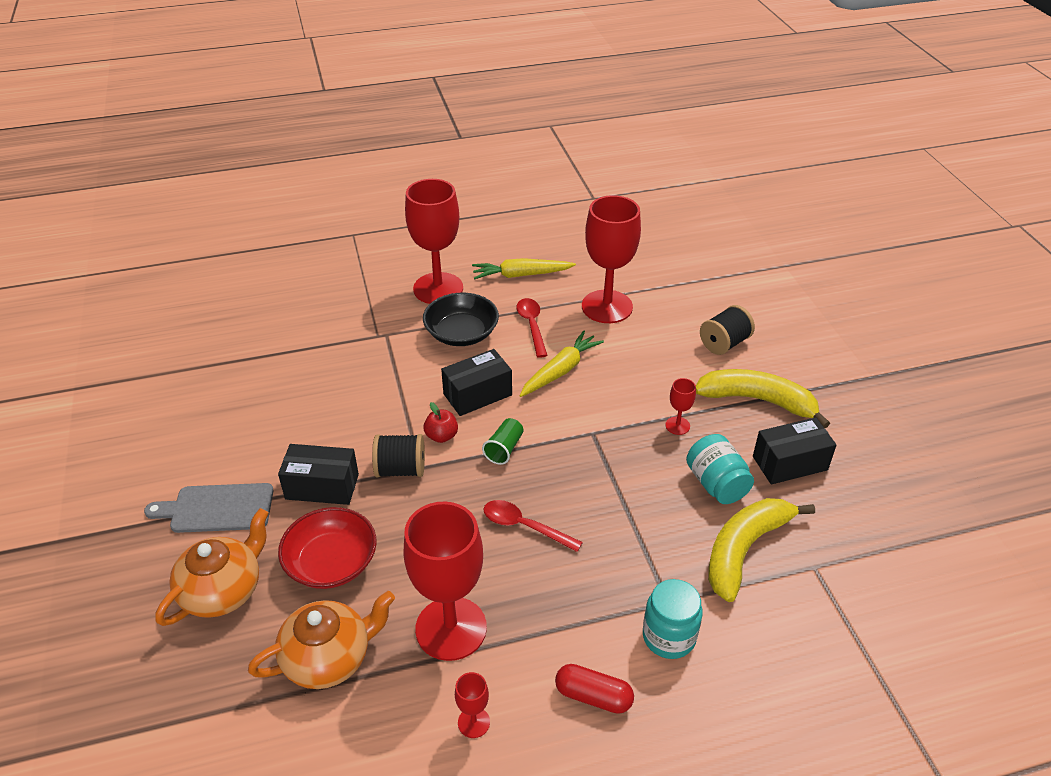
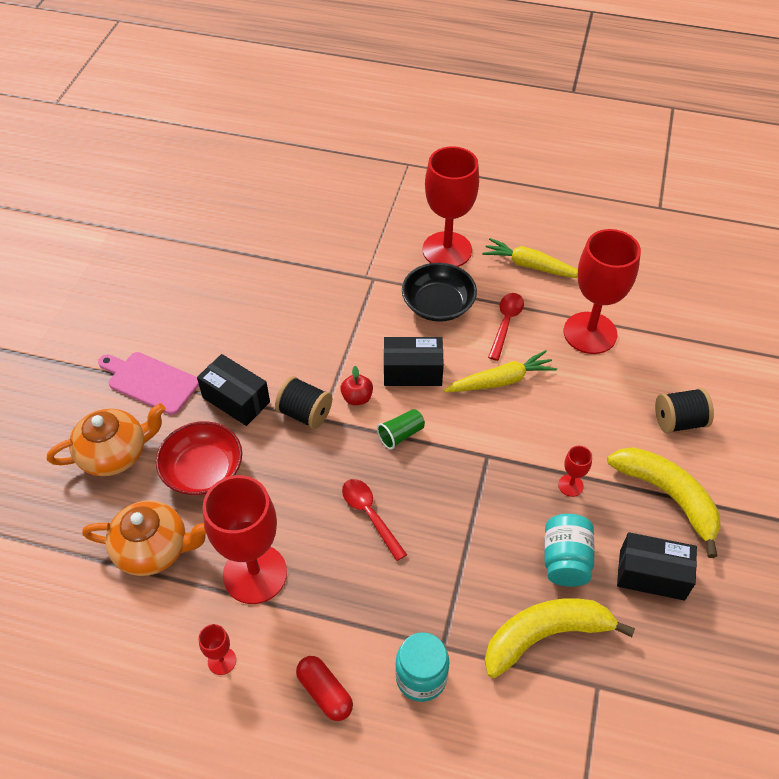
camera: 30 degrees right, 10 degrees up
(217, 508) = (150, 382): grey cutting board -> pink cutting board

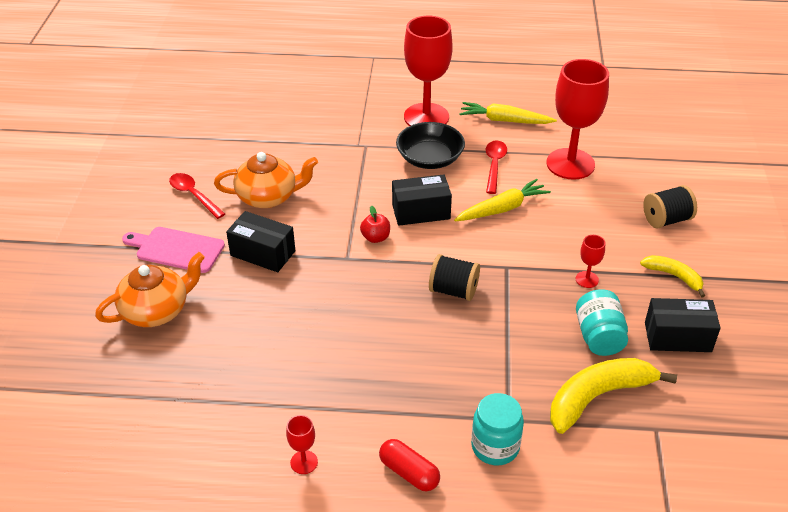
camera: 10 degrees left, 10 degrees down
(153, 549) = (214, 382): orange teapot -> orange teapot (268, 197)
(203, 470) = (245, 312): red bowl -> none
(255, 574) = (317, 388): red goblet -> none
(305, 413) = (330, 256): black spool -> black spool (453, 290)
(370, 515) = (412, 326): red spoon -> red spoon (193, 195)
(401, 434) = (423, 261): green cup -> none
(668, 496) = (674, 276): yellow banana -> yellow banana, size x0.56

